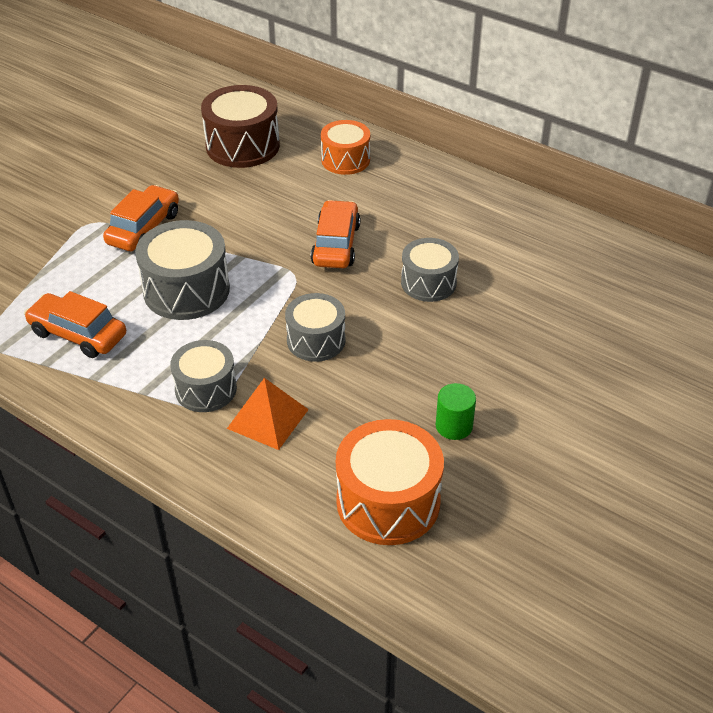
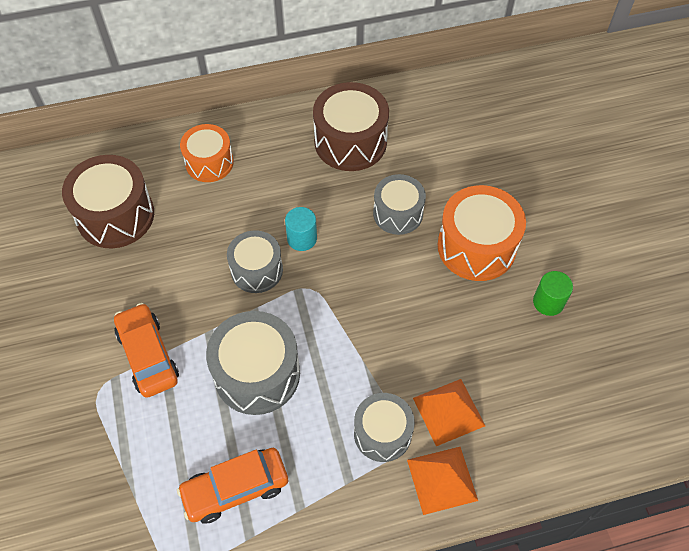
camera: 50 degrees left, 15 degrees up
(198, 449) = (442, 479): none -> orange pyramid
(316, 340) = (394, 324): grey drum -> grey drum (257, 270)
(336, 244) = (302, 238): orange car -> turquoise cylinder
(388, 502) = (586, 390): orange drum -> orange drum (476, 246)
(465, 217) = (350, 142): none -> brown drum

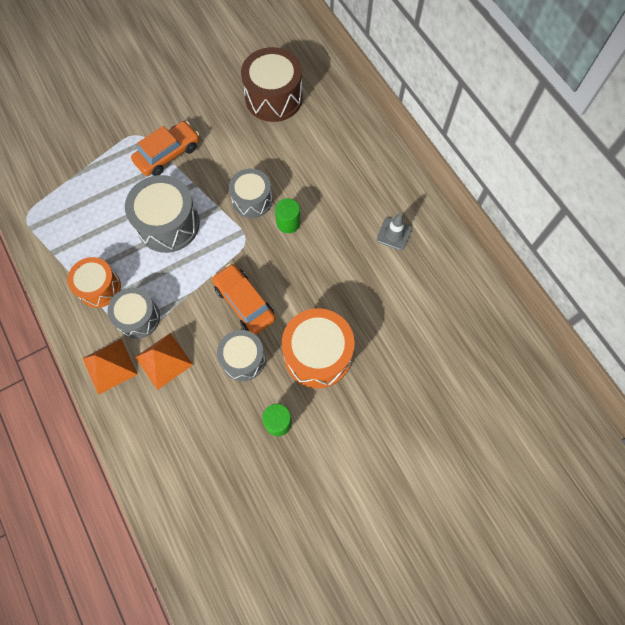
camera: 75 degrees right, 10 degrees up
(209, 162) = (339, 141): orange drum -> orange drum (99, 287)
(235, 488) = (83, 235): orange car -> orange car (244, 302)
(302, 238) = (288, 223): turquoise cylinder -> green cylinder
(350, 142) = (394, 234): brown drum -> grey traffic cone
(398, 213) = (332, 286): grey drum -> grey drum (243, 359)

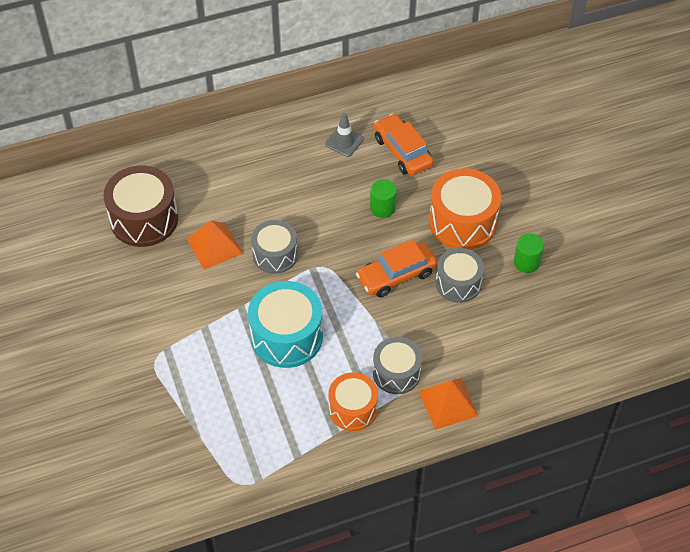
camera: 80 degrees left, 15 degrees down
(164, 361) = (449, 353): orange pyramid -> orange pyramid (214, 246)
(168, 154) = (192, 329): orange car -> orange car (402, 151)
(168, 224) = (286, 336): grey drum -> turquoise drum
(288, 223) = (311, 226): green cylinder -> green cylinder (382, 208)

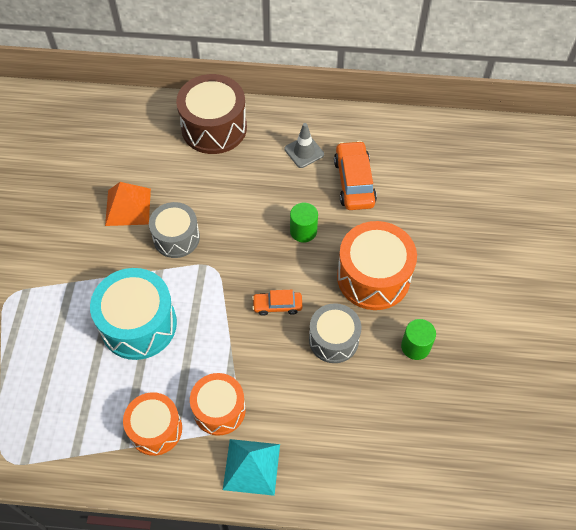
camera: 25 degrees right, 5 degrees up
(144, 219) = (83, 157): brown drum -> brown drum (214, 128)
(396, 275) = (277, 305): orange car -> orange car, size x0.58
(396, 373) = (219, 409): grey drum -> orange drum
(448, 403) = (251, 466): orange pyramid -> turquoise pyramid

